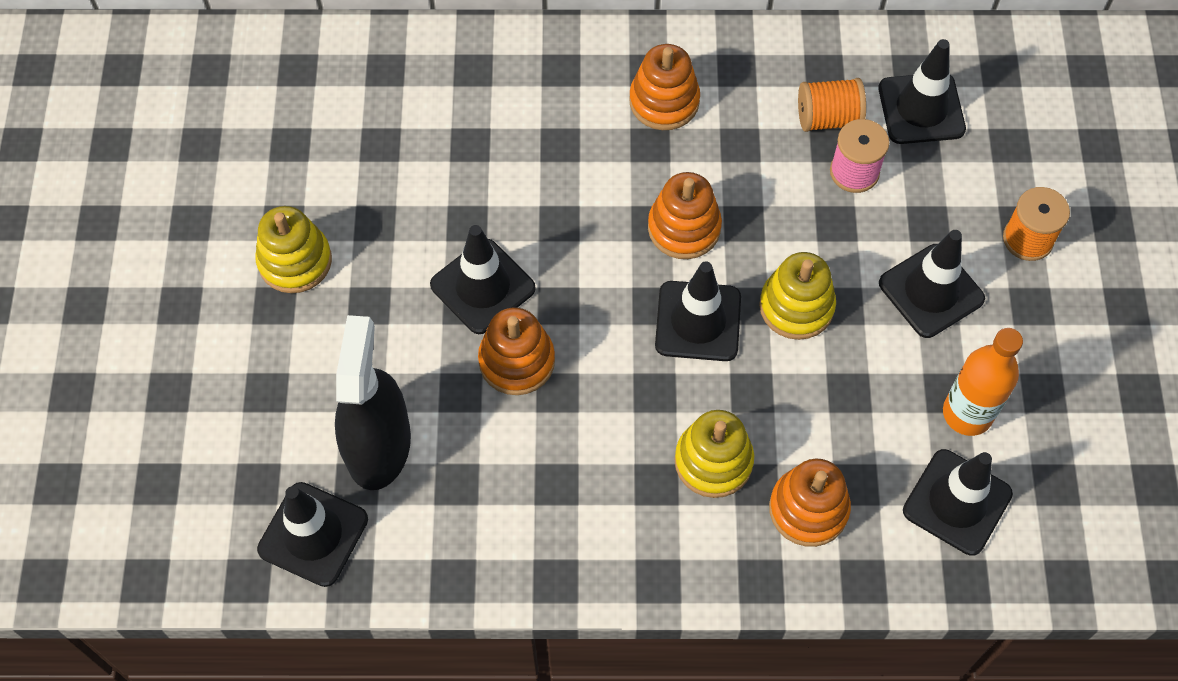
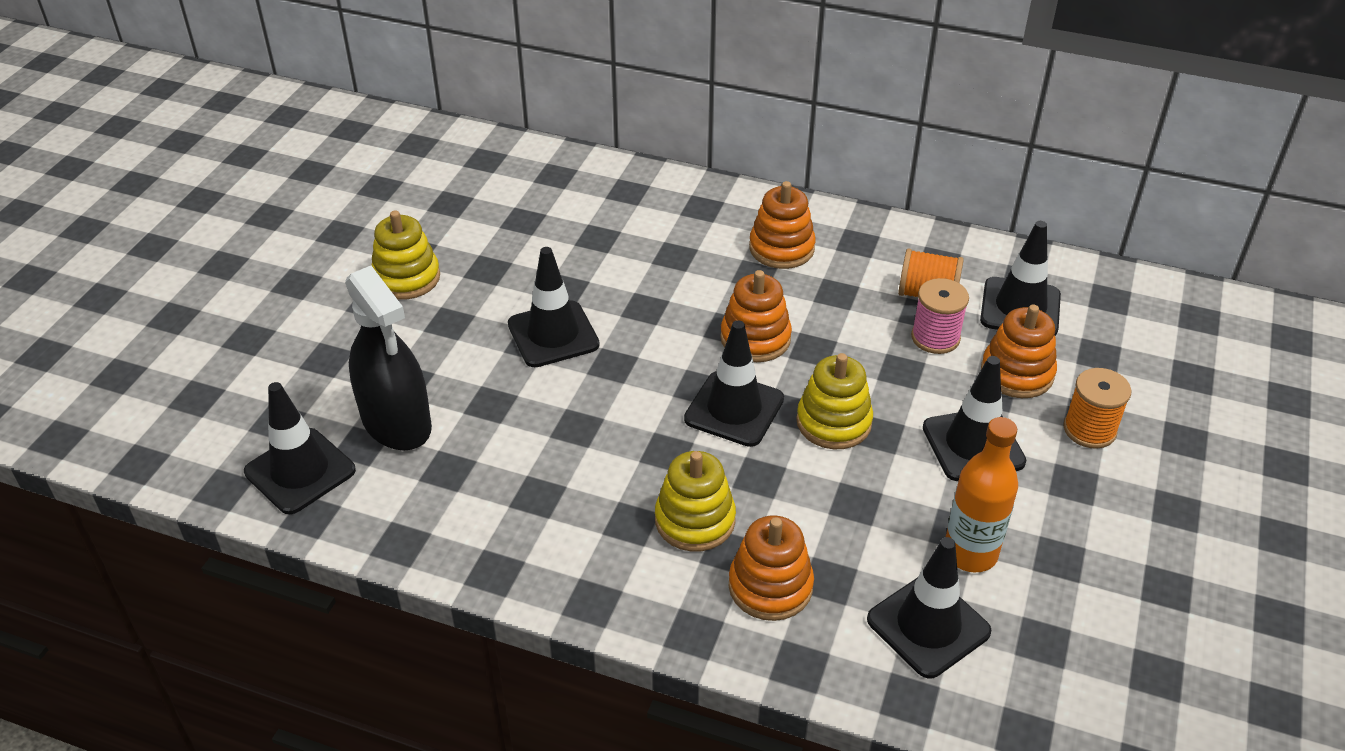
camera: 20 degrees right, 20 degrees down
(378, 445) = (396, 422): black spray bottle -> black spray bottle turned 120 degrees clockwise
(517, 361) = (553, 394): orange stacking toy -> orange stacking toy (1017, 373)

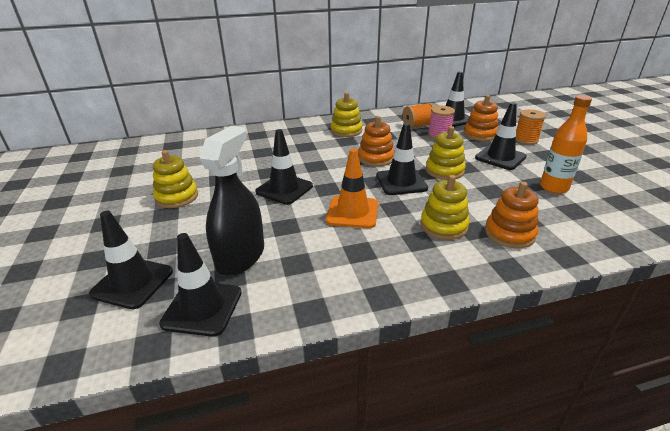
camera: 35 degrees left, 10 degrees down
(396, 422) = (240, 256): black spray bottle -> black spray bottle turned 90 degrees counterclockwise
(599, 428) = (352, 212): none -> orange traffic cone
(781, 248) = (346, 131): orange stacking toy -> yellow stacking toy
(928, 626) = (582, 216): black traffic cone -> black traffic cone (132, 283)

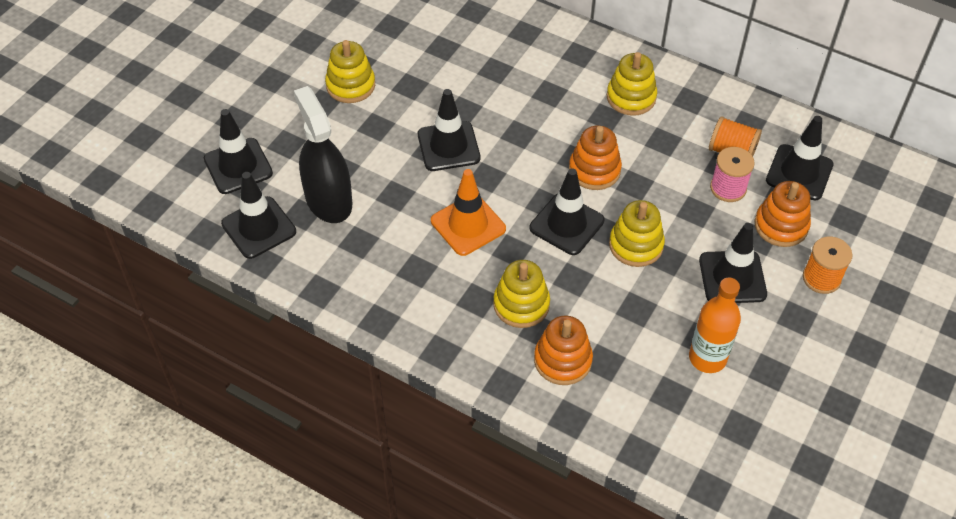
camera: 45 degrees right, 20 degrees up
(240, 256) = (328, 200): black spray bottle -> black spray bottle turned 90 degrees counterclockwise

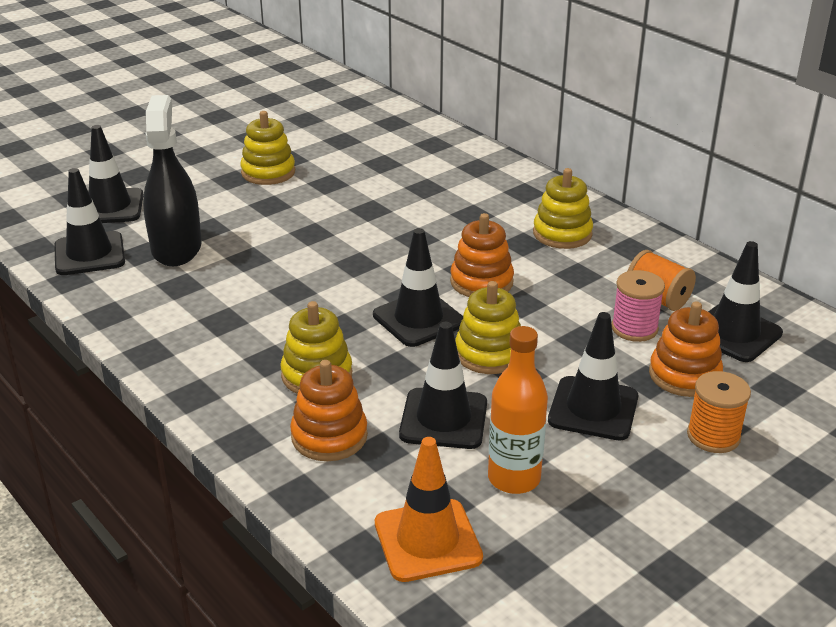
camera: 20 degrees right, 20 degrees down
(448, 146) = (333, 233): black traffic cone -> black traffic cone (443, 419)
(468, 225) = (307, 296): orange traffic cone -> orange traffic cone (427, 540)

